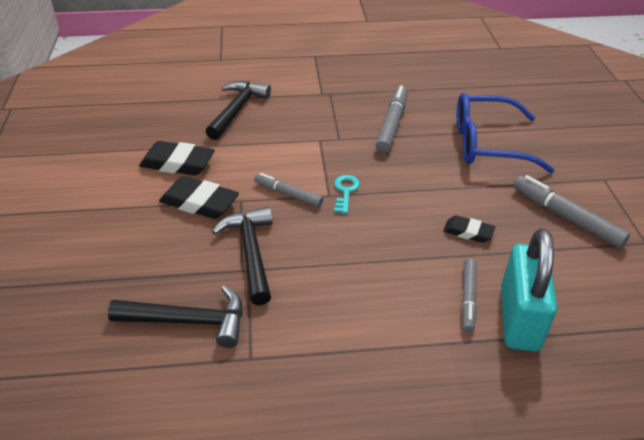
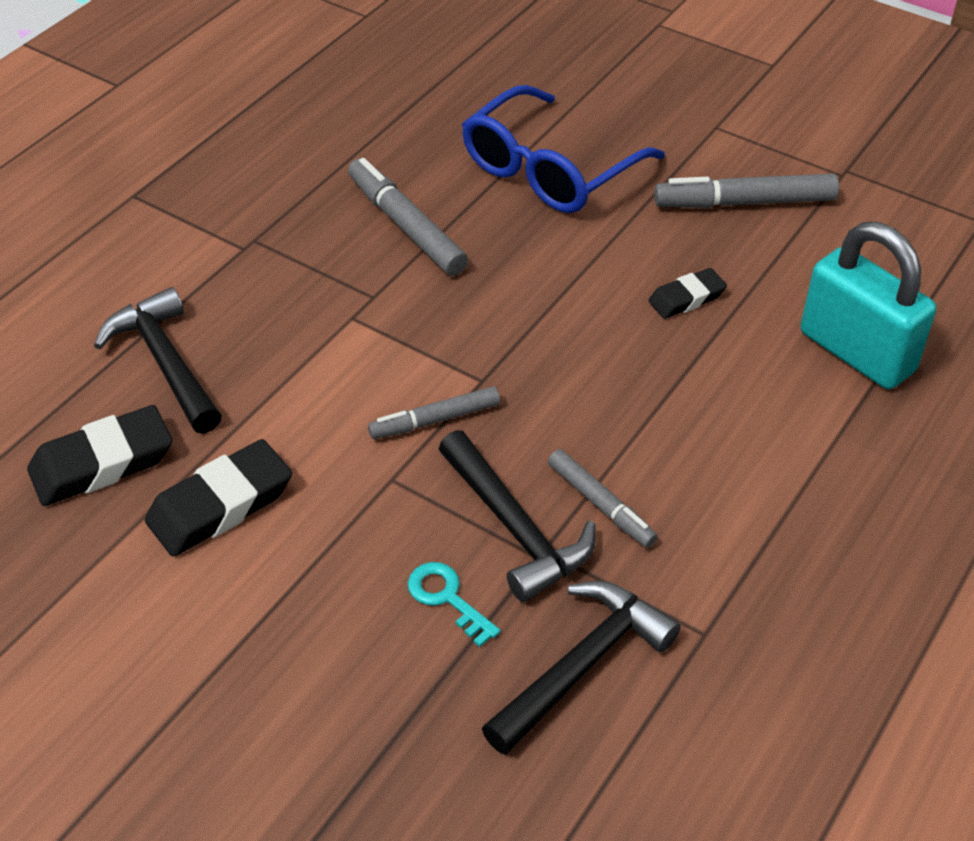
camera: 50 degrees left, 5 degrees up
(199, 203) = (346, 528): black eraser -> black eraser (102, 463)
(251, 253) = (515, 528): black hammer -> black hammer turned 150 degrees counterclockwise
(345, 191) = (493, 359): turquoise key -> turquoise key (447, 598)
(468, 298) = (790, 372): grey marker -> grey marker (601, 504)

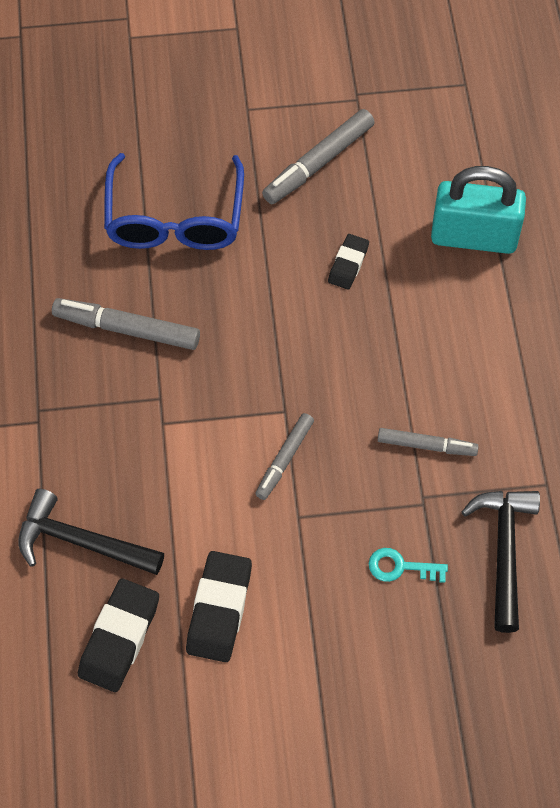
camera: 40 degrees left, 15 degrees up
(515, 528) = (395, 496): black hammer -> none

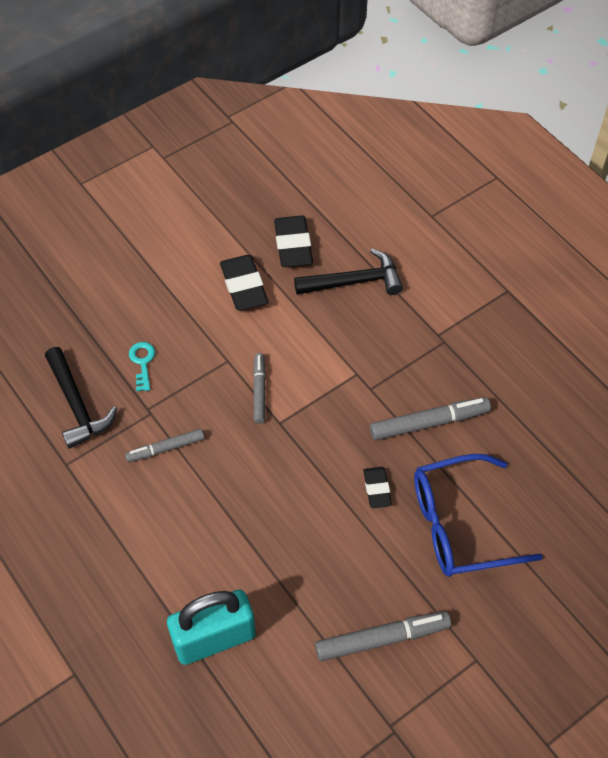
camera: 150 degrees right, 5 degrees down
(175, 219) = (460, 525): blue glasses -> blue glasses turned 75 degrees counterclockwise
(318, 163) = (382, 638): grey marker -> grey marker turned 60 degrees clockwise
(348, 264) = (302, 558): black eraser -> black eraser (377, 489)
(400, 567) = (142, 363): turquoise key -> turquoise key turned 75 degrees counterclockwise

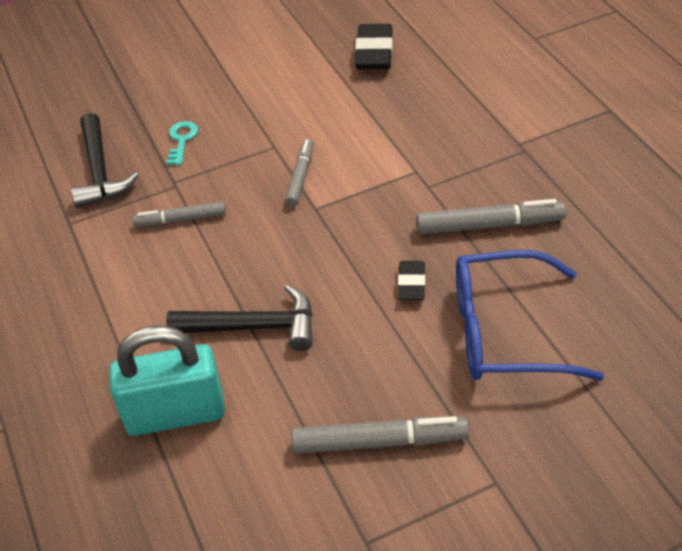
camera: 15 degrees right, 10 degrees down
(244, 286) = (311, 83): black eraser -> none
(354, 282) = (433, 88): black hammer -> black hammer (253, 327)

